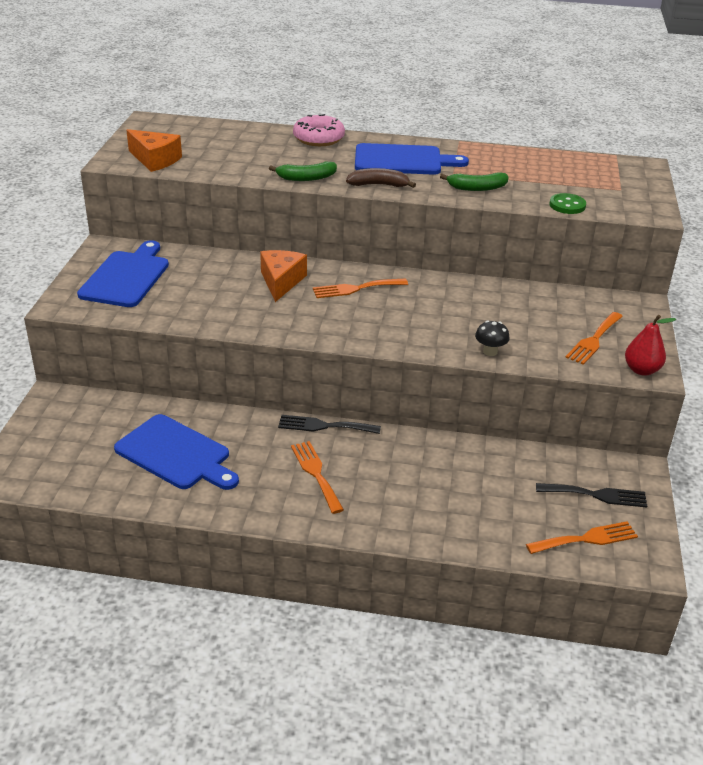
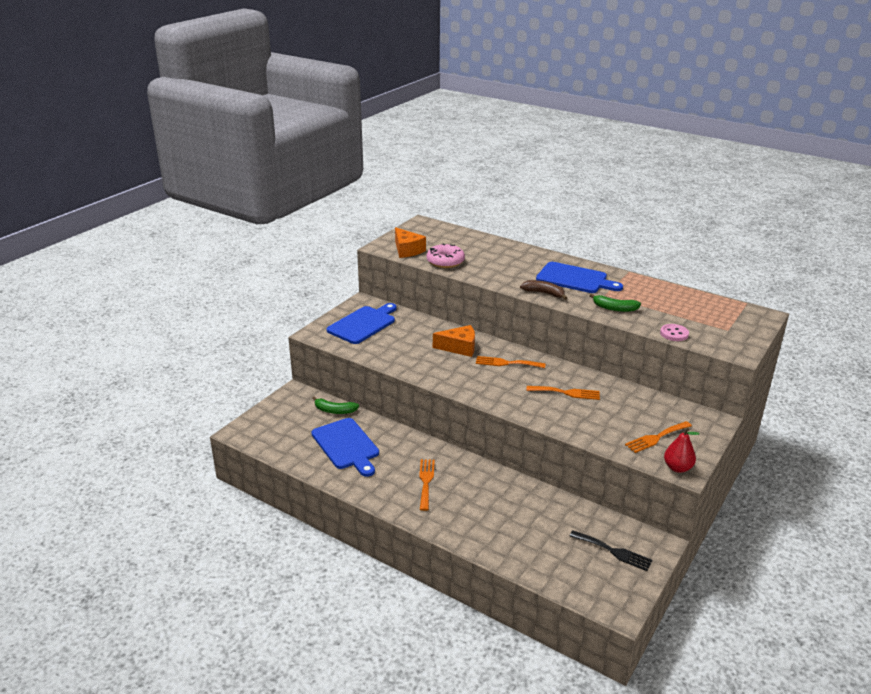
camera: 25 degrees right, 5 degrees down
(281, 282) = (459, 347): orange cheese -> orange cheese turned 60 degrees clockwise
(306, 178) = (497, 279): green banana -> green banana (334, 411)
(318, 138) = (526, 253): pink donut -> pink donut (445, 261)
(324, 426) = (451, 452): black fork -> none
(490, 351) = (571, 427): black mushroom -> none
(567, 205) = (674, 334): green button -> pink button
(586, 539) = (585, 578): orange fork -> orange fork (566, 393)

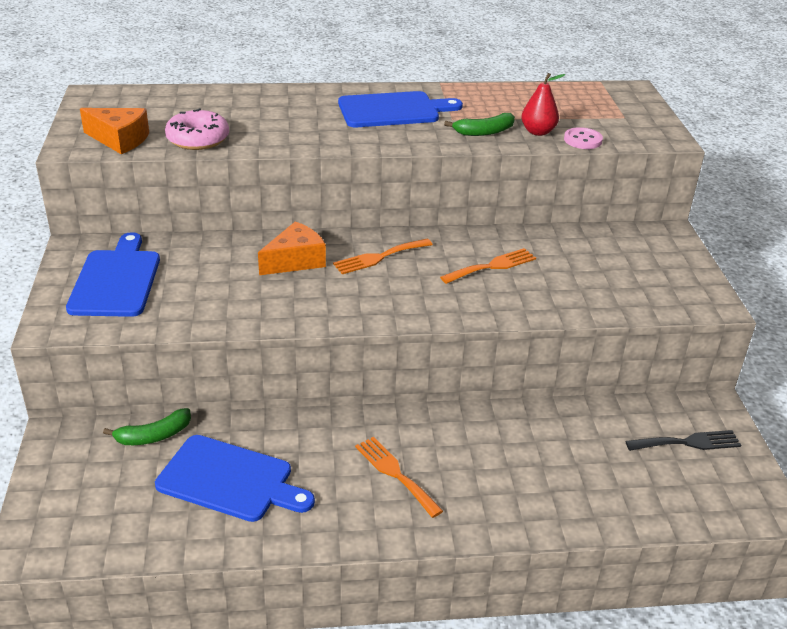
camera: 40 degrees left, 5 degrees up
(544, 293) = (381, 140): brown banana -> none
(656, 438) = (644, 278): orange fork -> none
(677, 468) = (704, 304): red pear -> red pear (538, 132)

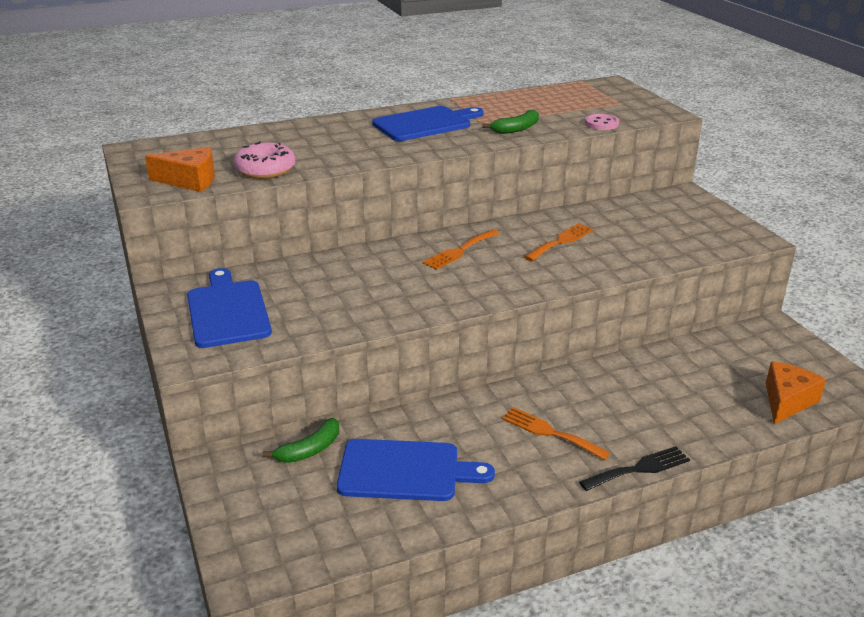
camera: 15 degrees left, 5 degrees down
(295, 261) = (386, 266): orange cheese -> orange cheese (787, 401)
(538, 132) = (560, 123): red pear -> none
(688, 442) = (772, 357): black fork -> black fork (639, 469)

